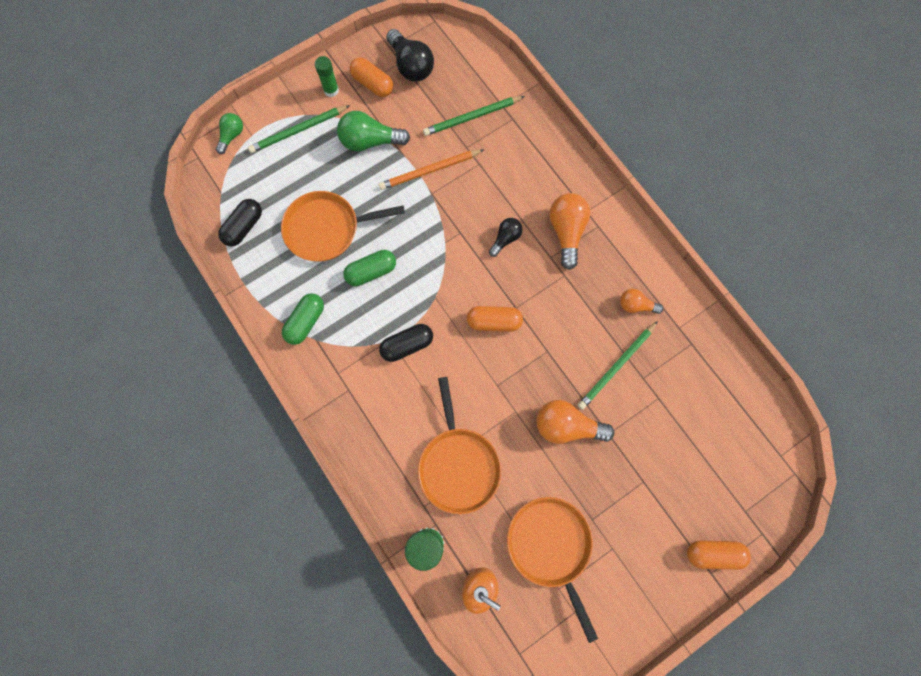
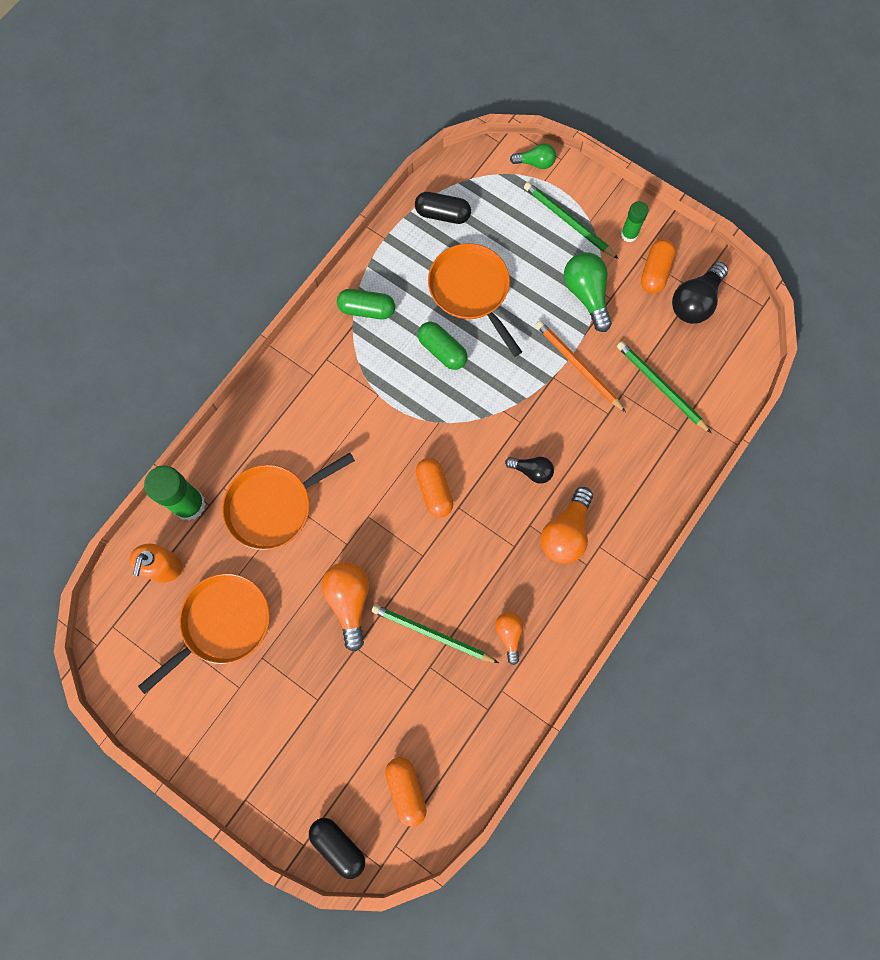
camera: 70 degrees right, 0 degrees up
(407, 345) = (378, 413): black capsule -> black capsule (338, 845)
(566, 232) = (566, 533): orange light bulb -> orange light bulb turned 135 degrees clockwise
(713, 554) = (266, 796): orange capsule -> orange capsule (406, 790)

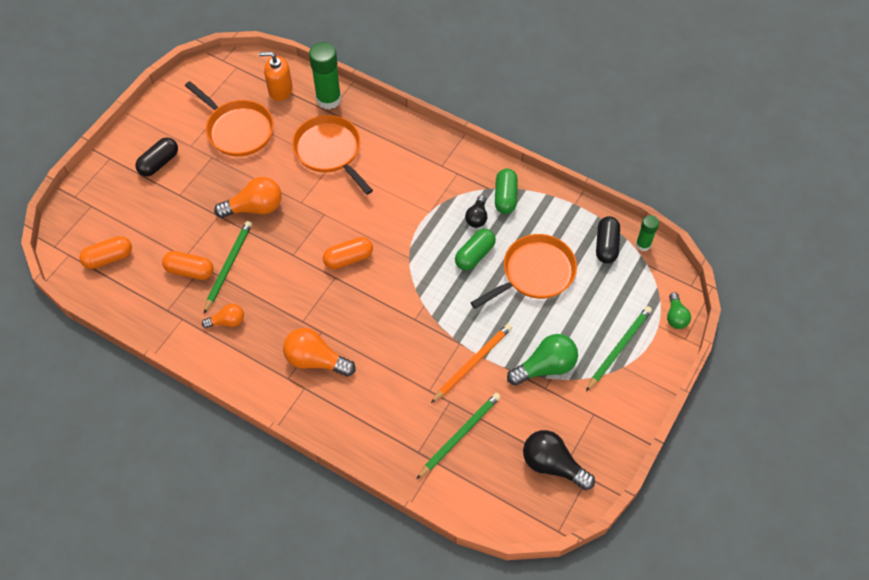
camera: 85 degrees right, 15 degrees down
(338, 845) = (72, 218): black capsule -> black capsule (159, 163)
(532, 471) = (370, 330): black light bulb -> black light bulb (477, 217)
(629, 234) = (615, 402): green glue stick -> green glue stick (643, 244)
(655, 272) = (579, 427): orange capsule -> orange capsule (190, 271)

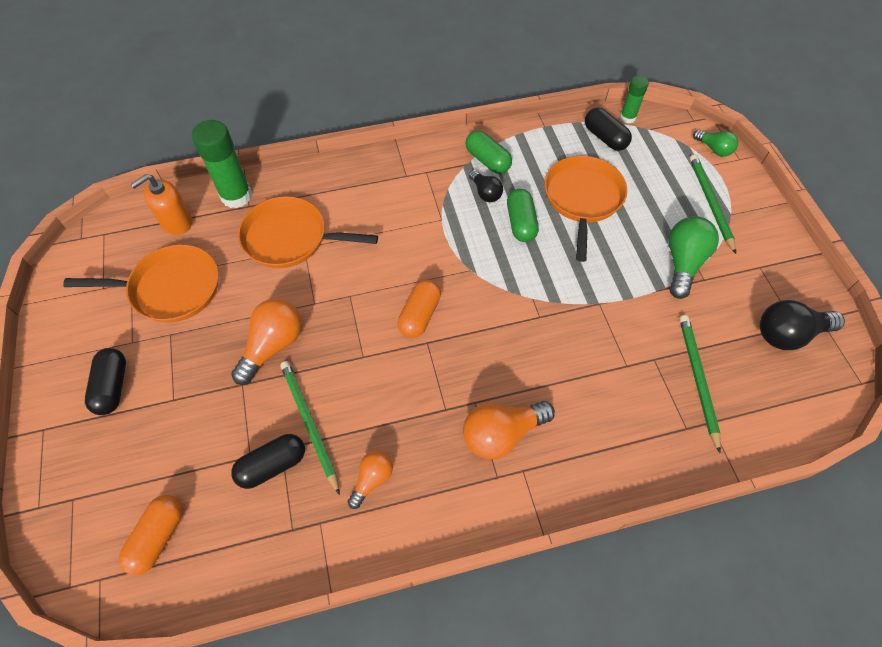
camera: 45 degrees left, 0 degrees up
(190, 271) = (272, 465): orange capsule -> black capsule
(472, 363) = (629, 310): orange pencil -> none

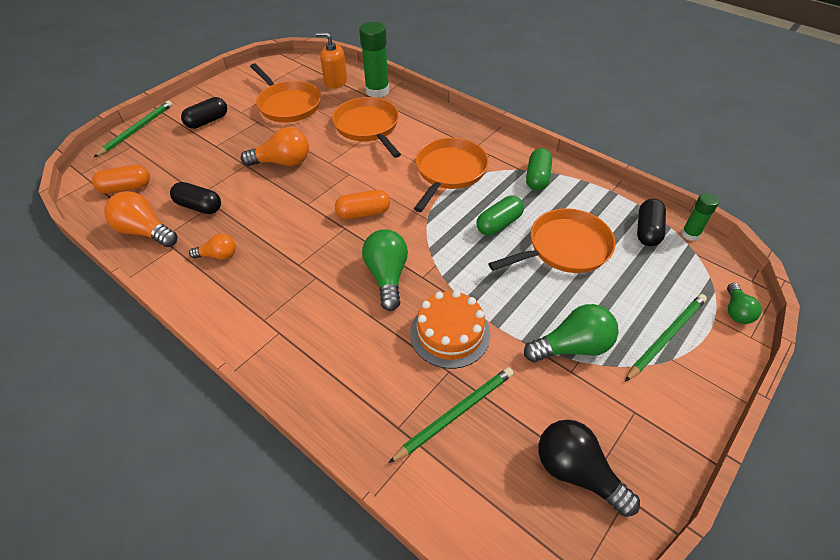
camera: 55 degrees right, 10 degrees down
(309, 424) = (238, 207): green pencil -> green pencil (137, 130)
(422, 215) = (449, 171): none -> orange pan
(485, 193) = (505, 192): black light bulb -> none
(501, 434) = (300, 305): orange light bulb -> orange light bulb (145, 231)
(518, 343) = (387, 276): none -> green light bulb
(616, 334) = (450, 333): none -> orange cake

